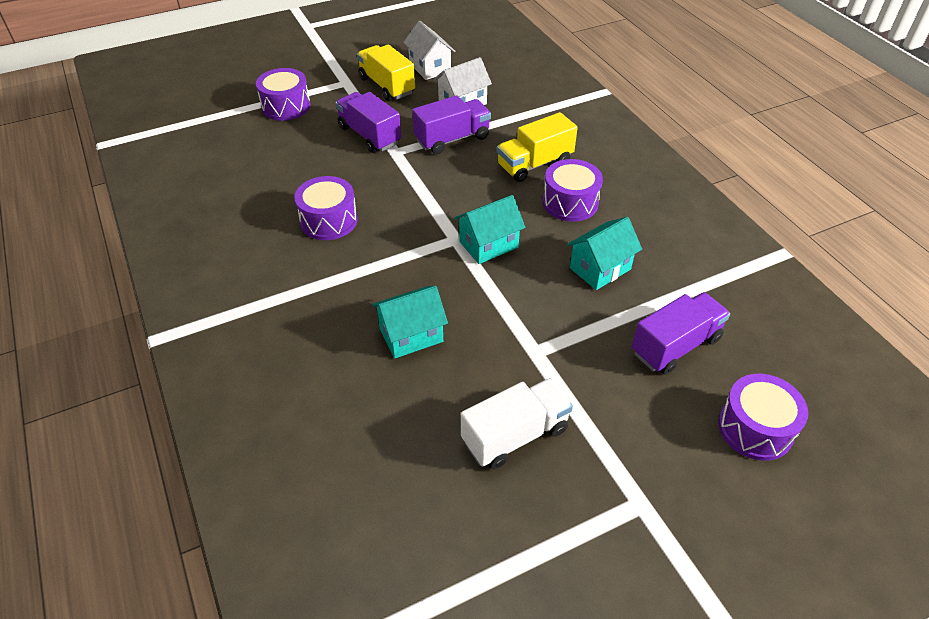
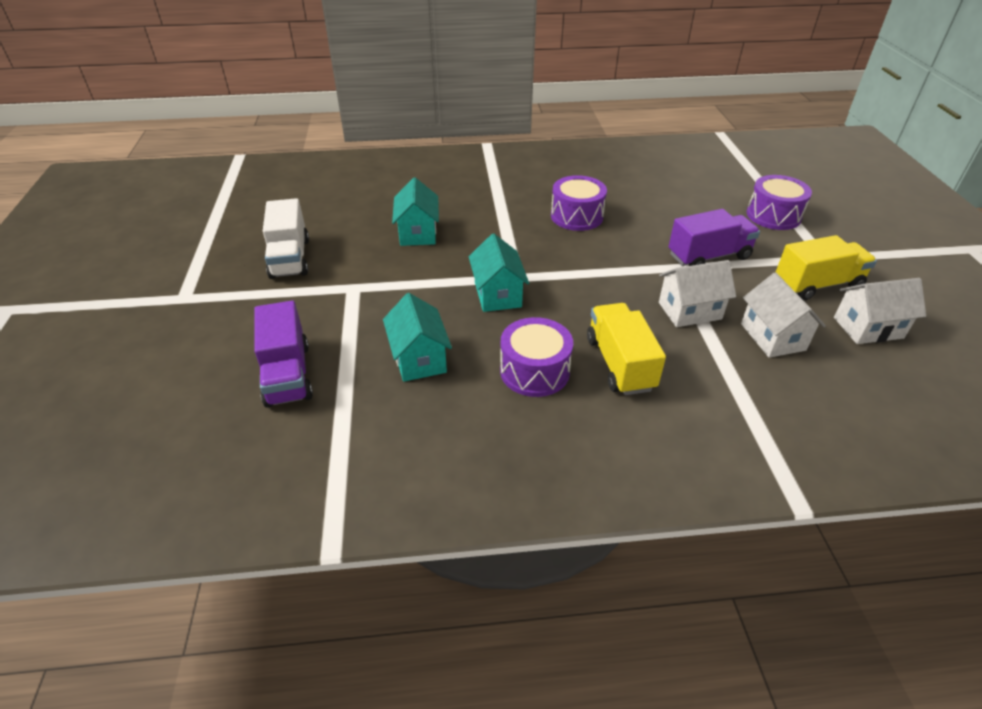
camera: 110 degrees right, 5 degrees down
(452, 139) = (689, 311): purple truck -> white house
(755, 428) = (165, 388): purple drum -> none

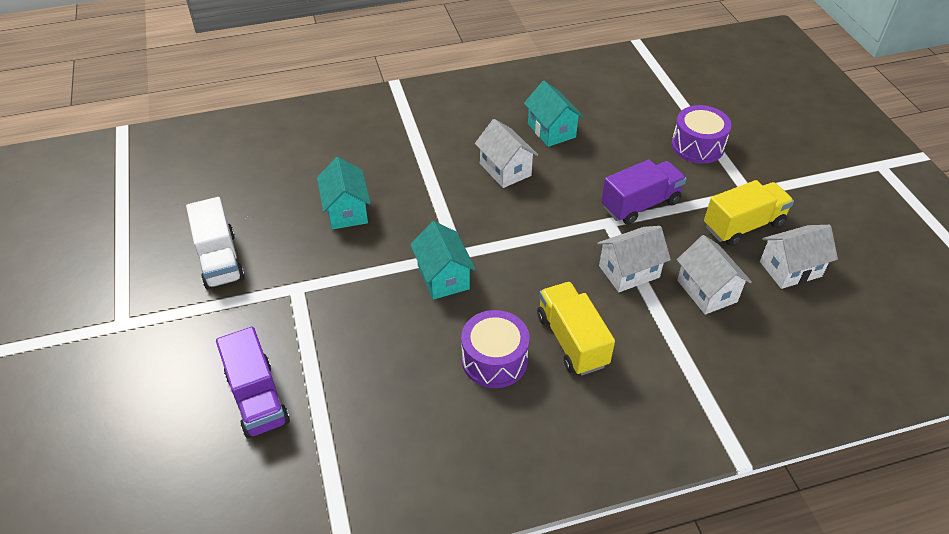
camera: 10 degrees left, 5 degrees up
(419, 359) = (382, 362): turquoise house -> turquoise house (551, 130)
(576, 216) = (505, 170): purple drum -> white house

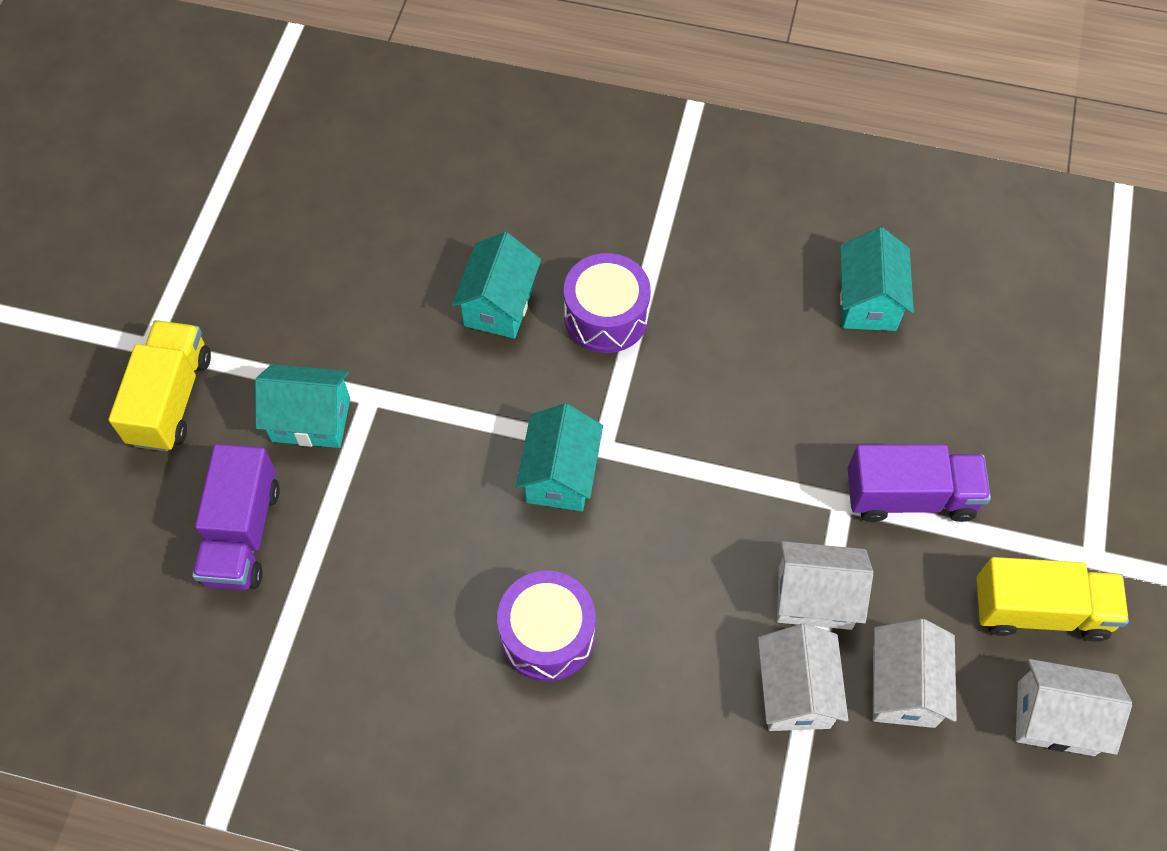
camera: 30 degrees right, 15 degrees up
(220, 260) = (304, 305): white truck -> none
(264, 316) = (311, 420): none -> turquoise house
(505, 170) = (754, 339): white house -> white house (795, 691)
(572, 340) = (664, 661): yellow truck -> yellow truck (171, 399)
(697, 146) = (1075, 436): purple drum -> purple drum (606, 316)

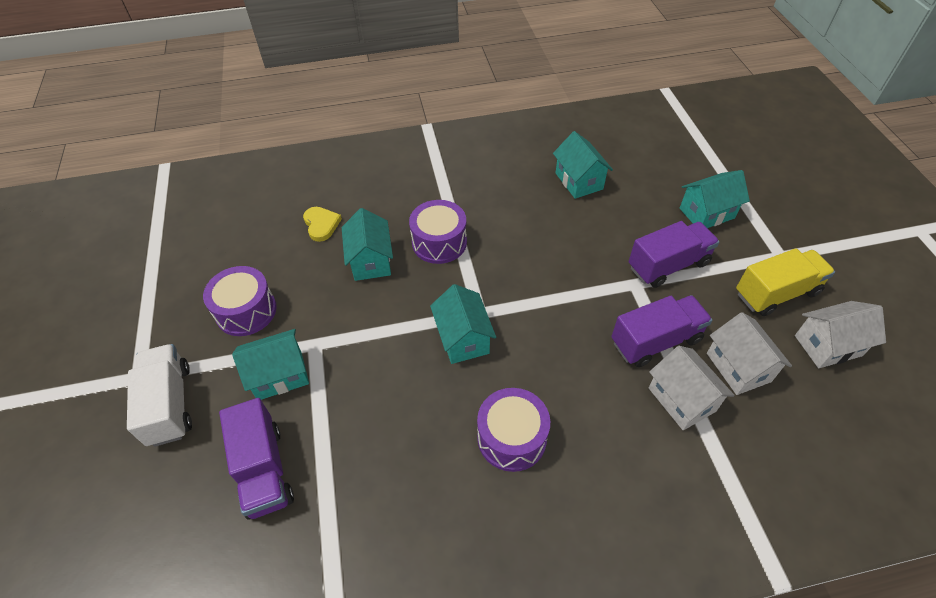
camera: 25 degrees left, 10 degrees down
(171, 399) = (170, 404): yellow truck -> white truck
(308, 310) = (246, 311): none -> purple drum
(461, 218) = (321, 225): none -> yellow heart
(815, 598) = (655, 341): white house -> purple truck
(1029, 440) = (706, 213): none -> turquoise house

